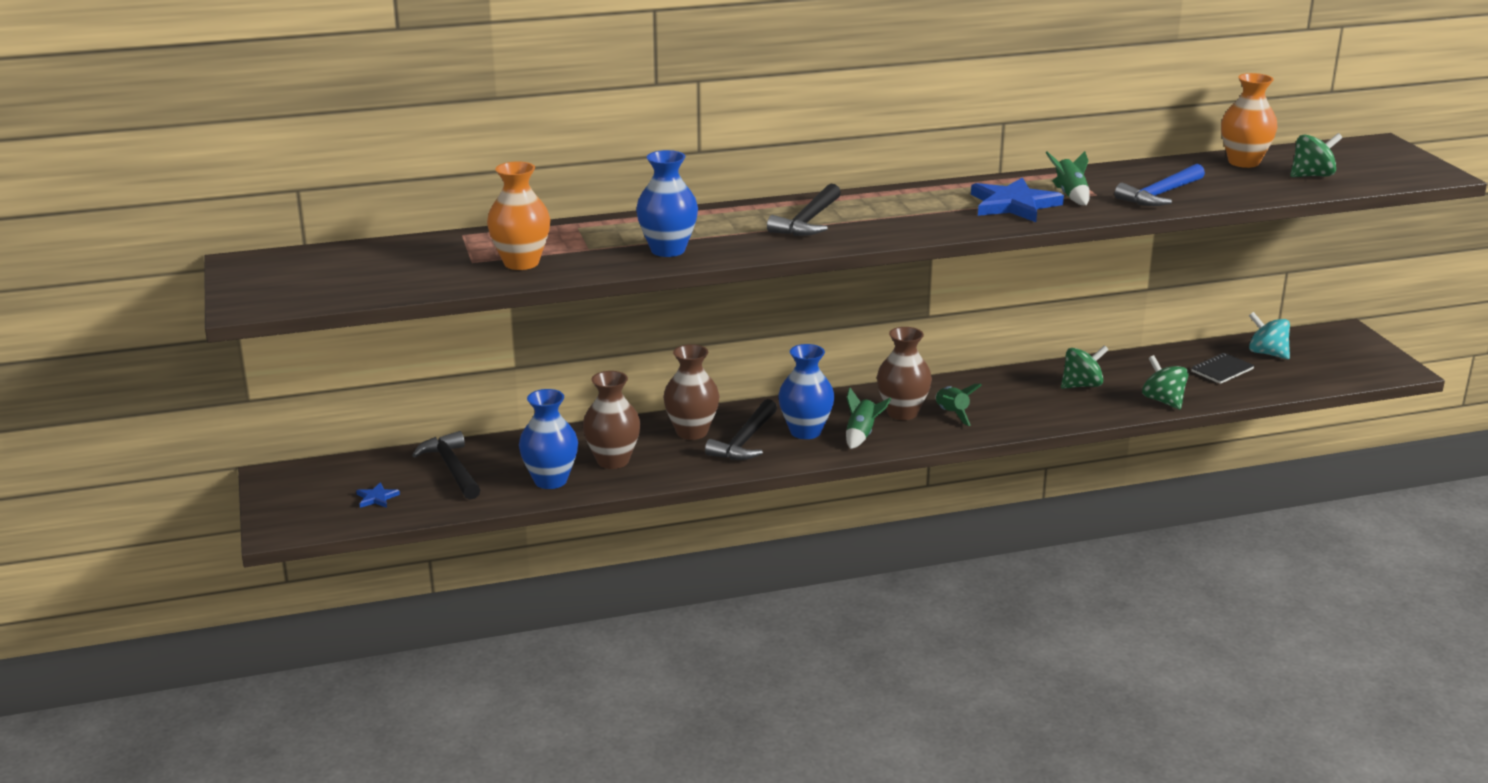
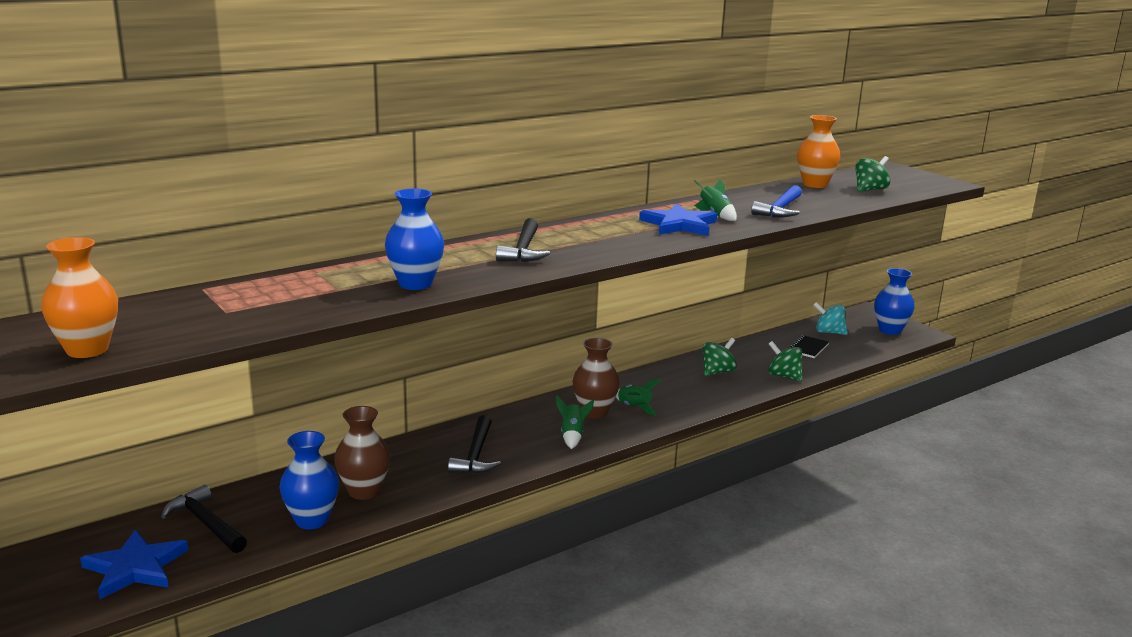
camera: 20 degrees left, 5 degrees down
(377, 498) = (135, 567): blue star -> blue star, size x2.23
(521, 263) = (278, 308): orange vase -> orange vase (87, 350)
(692, 432) = (424, 454): brown vase -> none
(805, 431) = (524, 439): blue vase -> blue vase (890, 330)

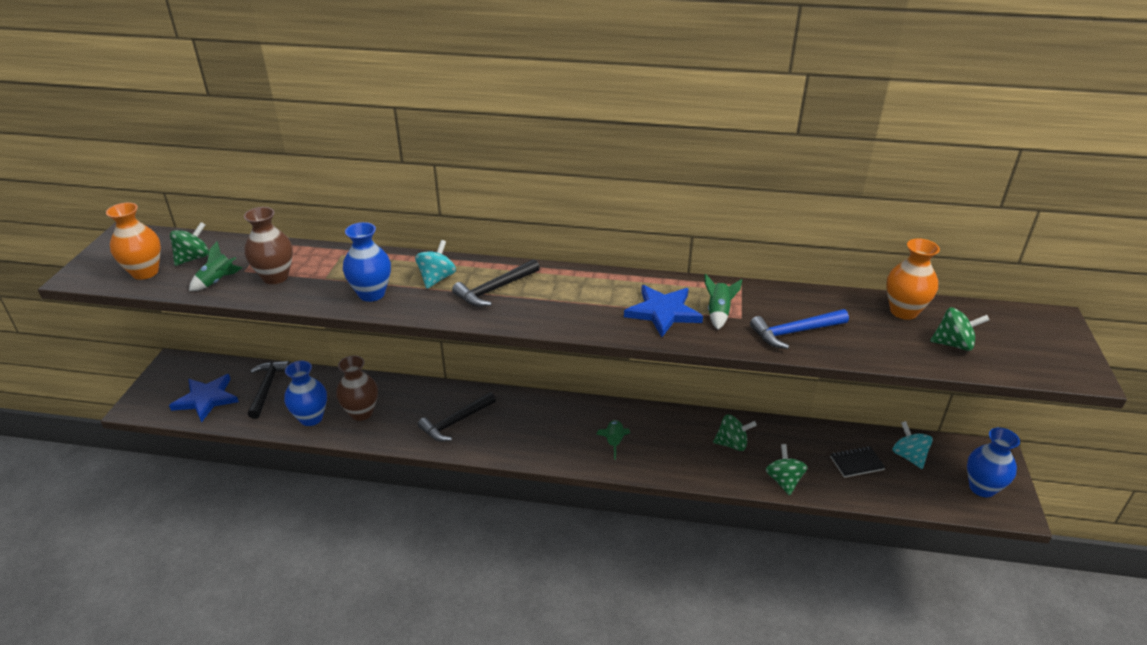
camera: 45 degrees right, 15 degrees up
(130, 322) = (193, 258): none -> green spinning top
(455, 259) = (437, 278): none -> turquoise spinning top
(572, 435) = (535, 442): green rocket -> green rocket (218, 281)
(594, 412) = (580, 429): brown vase -> brown vase (275, 277)

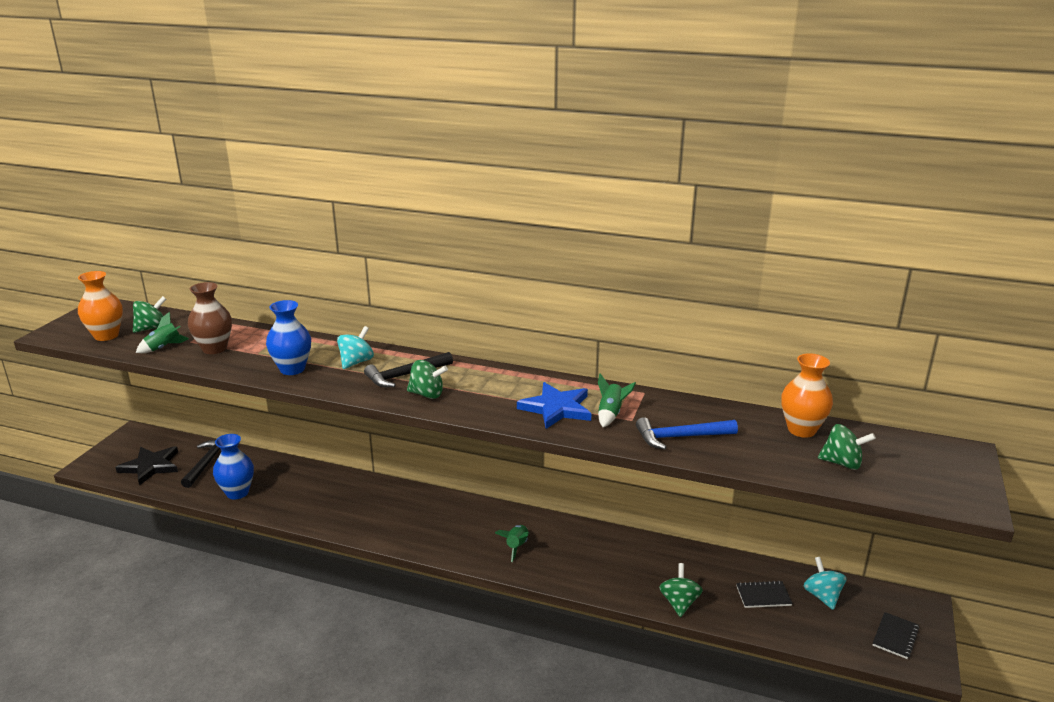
camera: 10 degrees right, 10 degrees down
(206, 399) = (151, 466): blue star -> black star
(361, 413) = (284, 493): brown vase -> none
(456, 422) = (369, 511): black hammer -> none
(732, 444) = (636, 562): green spinning top -> green spinning top (427, 394)
(982, 488) = (895, 636): blue vase -> black notebook

